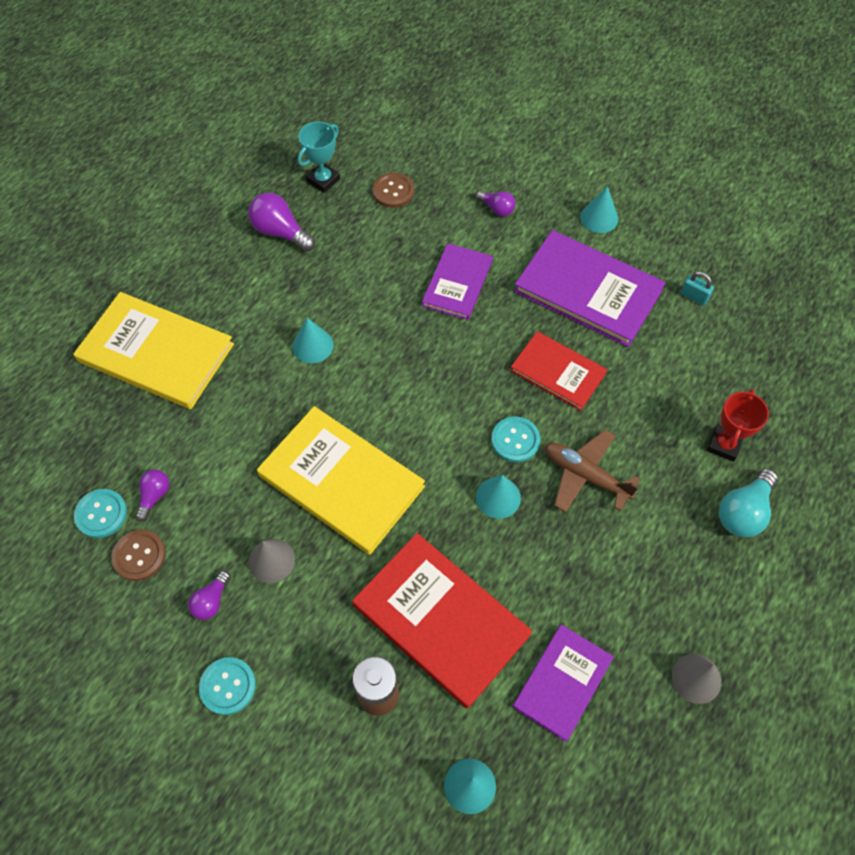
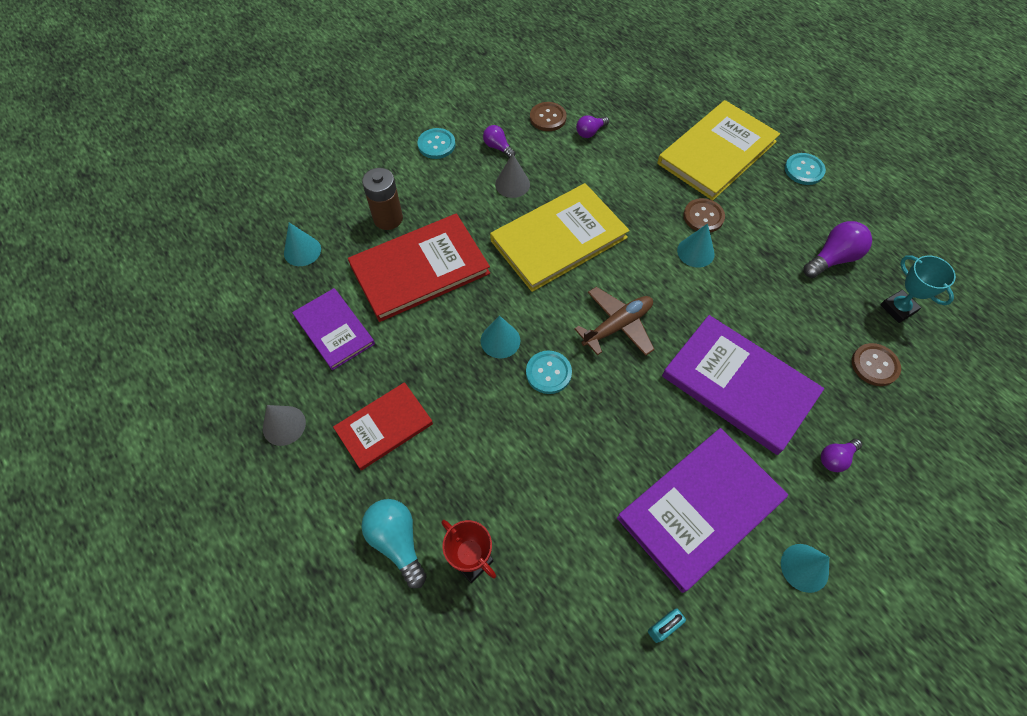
camera: 110 degrees right, 0 degrees up
(101, 514) = (587, 104): turquoise button -> turquoise button (804, 170)
(154, 496) = (590, 132): purple light bulb -> purple light bulb turned 105 degrees clockwise
(260, 348) = (703, 216): none -> brown button
(457, 283) = (739, 385): purple book -> purple book, size x1.64
(558, 372) = (608, 437): red book -> red book (384, 427)
(585, 475) = (492, 416): brown plane -> brown plane (617, 326)

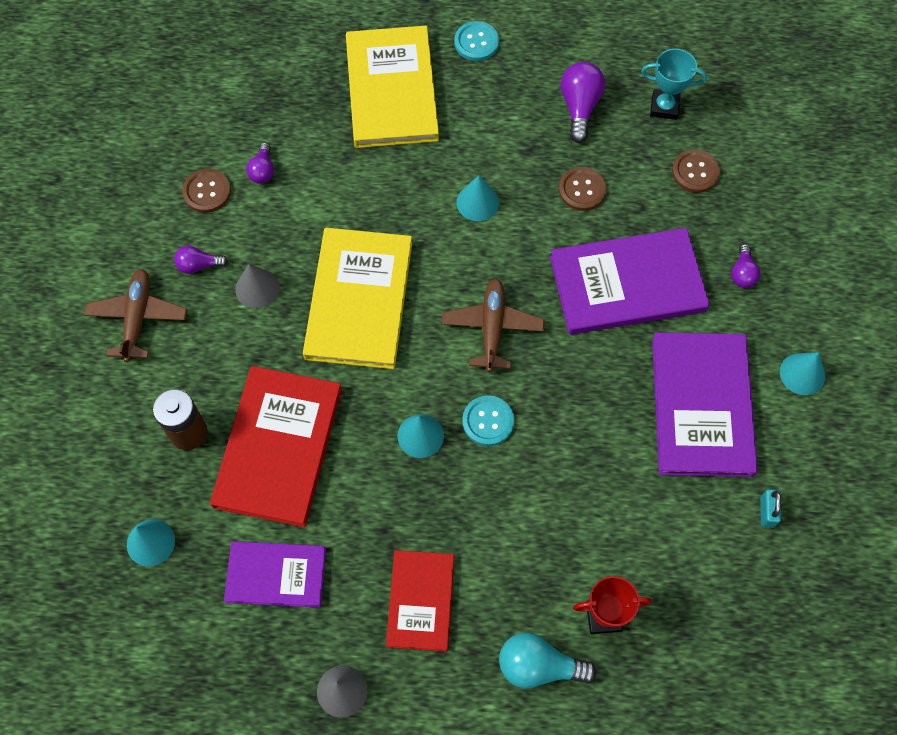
camera: 50 degrees left, 5 degrees up
(436, 144) = (137, 318): turquoise button -> brown plane
(703, 216) = (448, 163): brown button -> brown button (582, 190)

